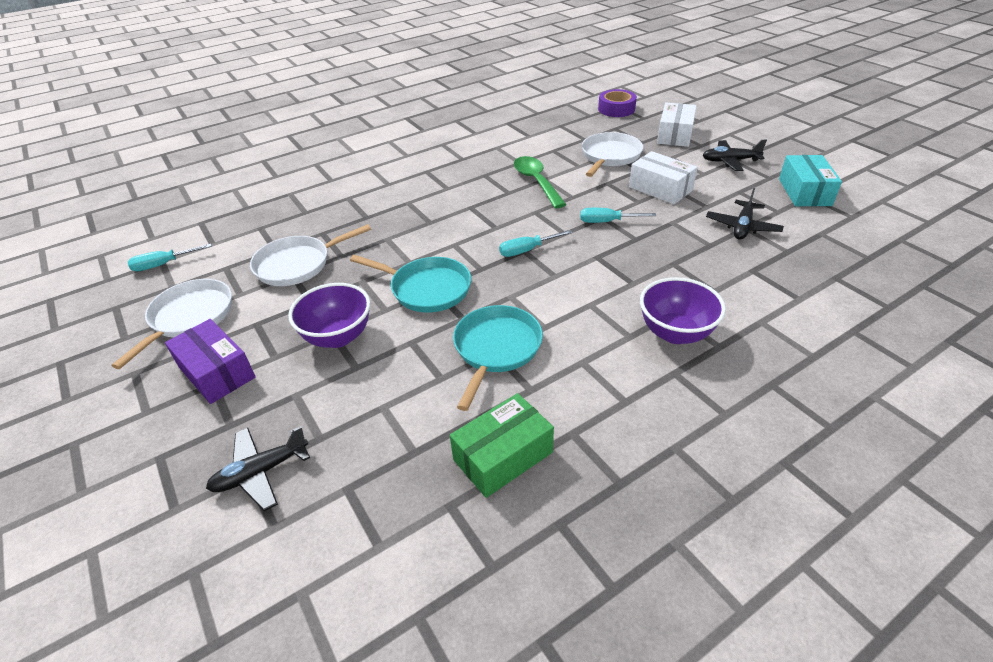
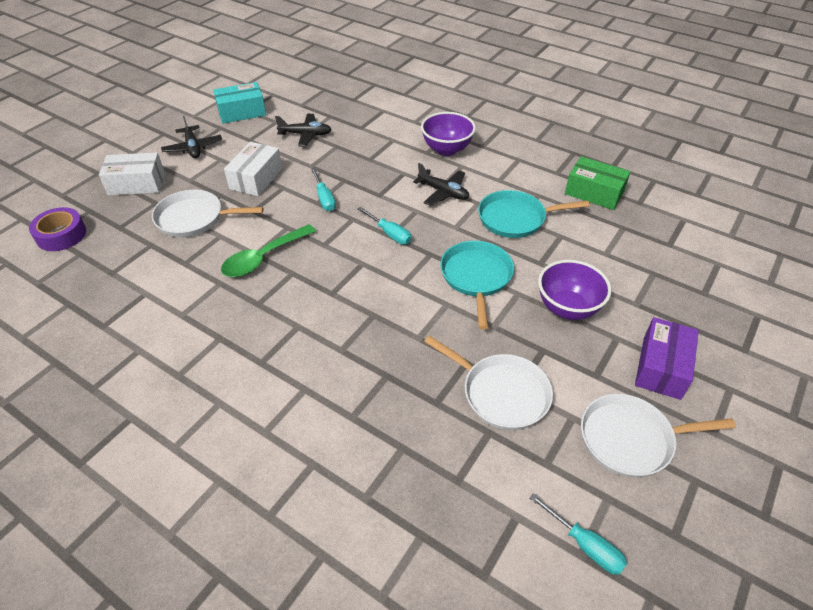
camera: 115 degrees left, 5 degrees up
(261, 472) = (699, 288): black plane -> black plane (443, 192)

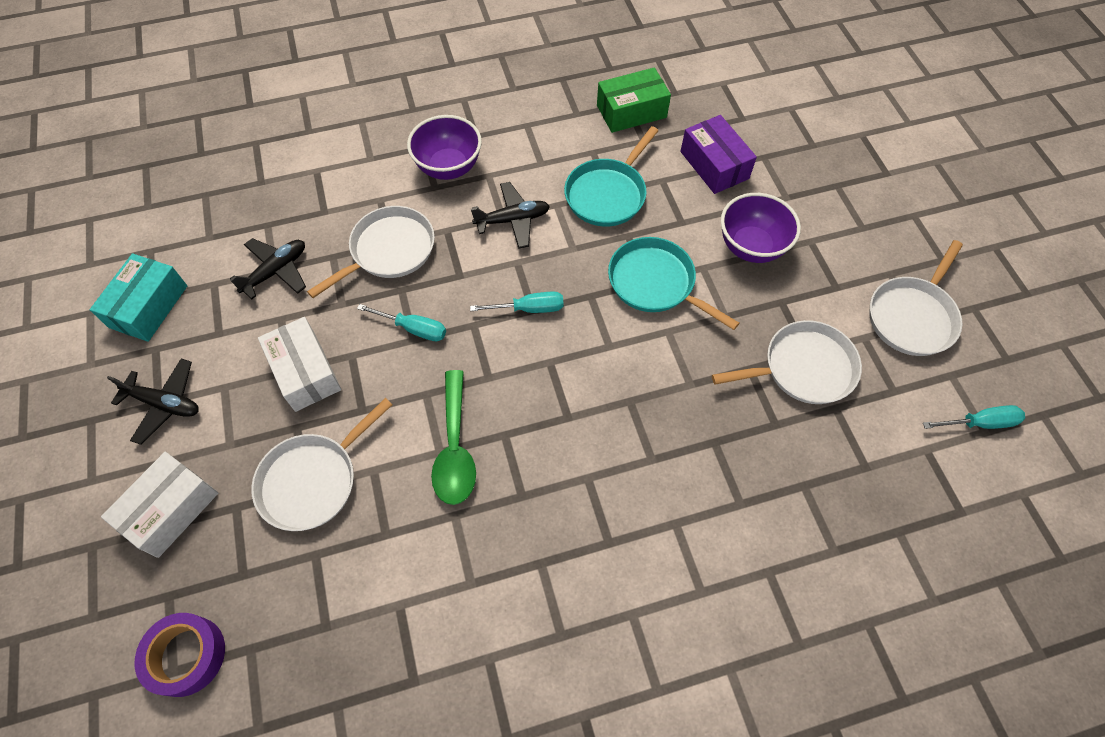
camera: 50 degrees left, 15 degrees up
(364, 161) = (389, 251): none -> white pan
(661, 367) = (862, 238): purple box -> purple box (714, 165)

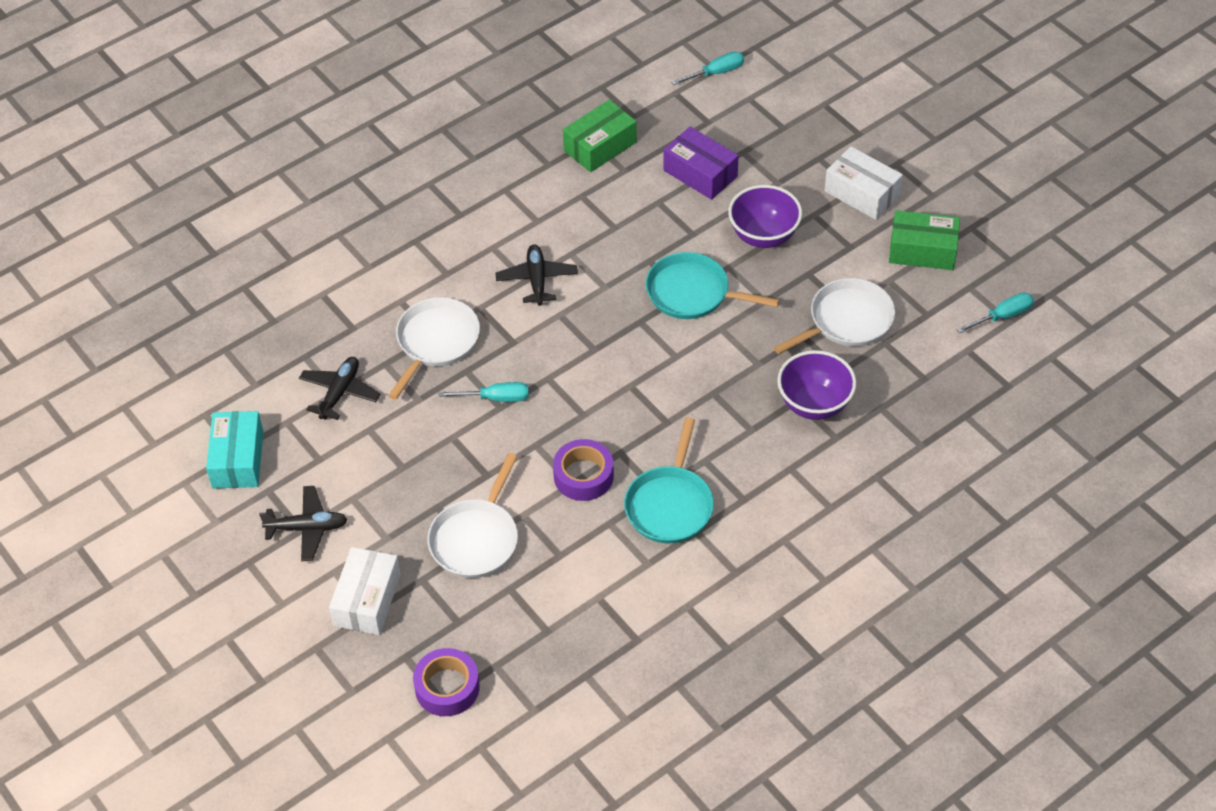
camera: 20 degrees left, 10 degrees down
(305, 372) = (419, 463): white box -> white box (862, 193)
(448, 167) = (450, 252): purple bowl -> purple bowl (814, 404)
(455, 448) = (583, 476): green spoon -> purple tape
(512, 220) = (537, 280): black plane -> black plane turned 60 degrees counterclockwise
(529, 309) = (590, 349): turquoise screwdriver -> turquoise screwdriver (716, 73)
(607, 194) = (614, 230): turquoise pan -> turquoise pan (670, 505)
(912, 316) = (922, 250): white pan -> green box

